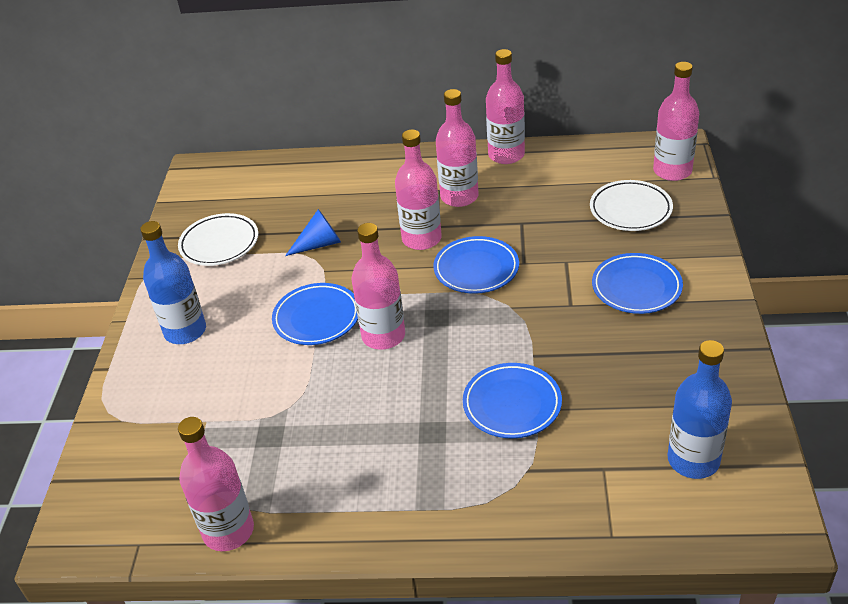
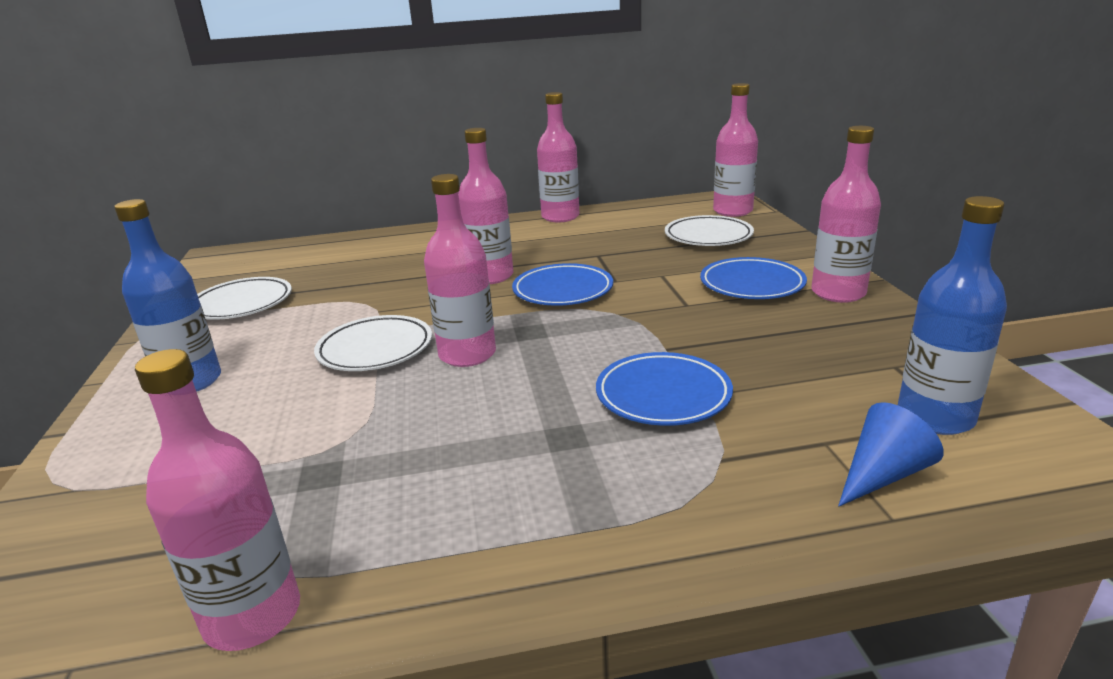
camera: 15 degrees left, 15 degrees down
(317, 318) = (375, 349): blue plate -> white plate
(319, 244) = (369, 292): blue cone -> blue cone (882, 474)
(459, 197) = (522, 245): pink bottle -> pink bottle (838, 293)

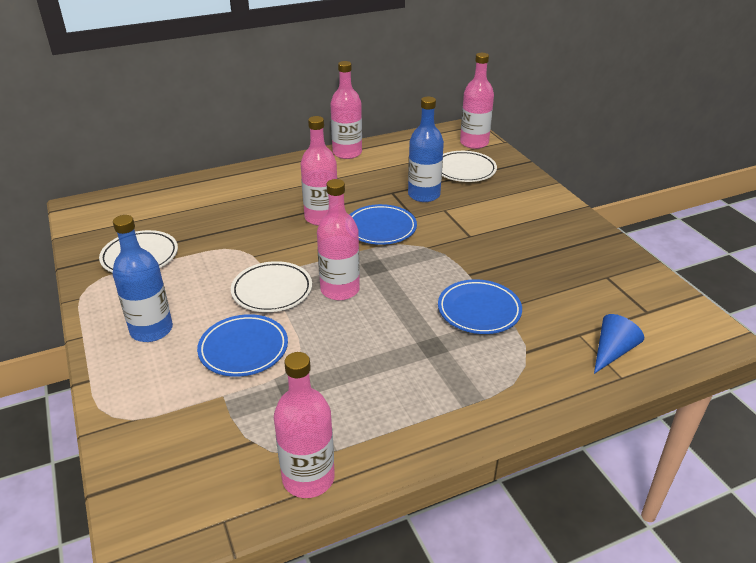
camera: 15 degrees left, 10 degrees up
(752, 284) = (507, 215): blue plate -> blue plate (243, 349)
(838, 293) = (563, 220): pink bottle -> none
(935, 417) = (633, 311): blue bottle -> blue bottle (424, 195)

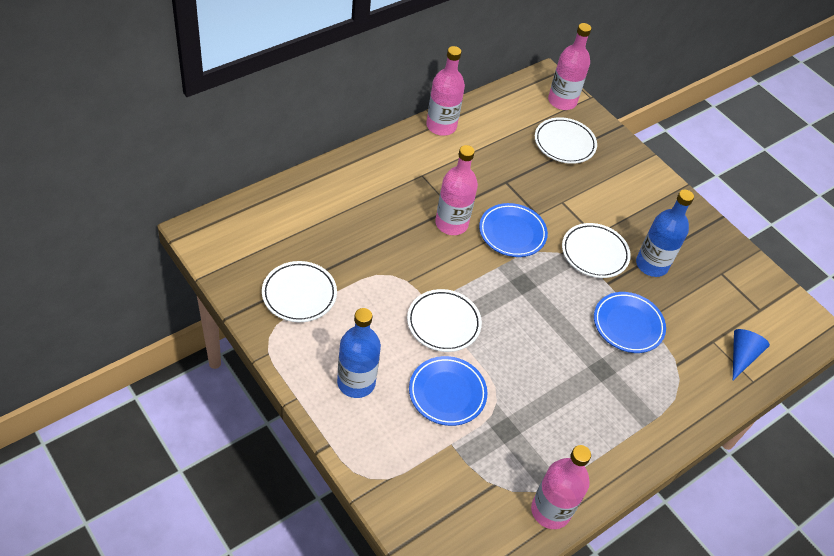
camera: 20 degrees left, 15 degrees up
(340, 290) = (503, 315): pink bottle -> none
(424, 195) = (537, 183): blue bottle -> blue bottle (651, 265)
(463, 250) = (594, 253): none -> white plate

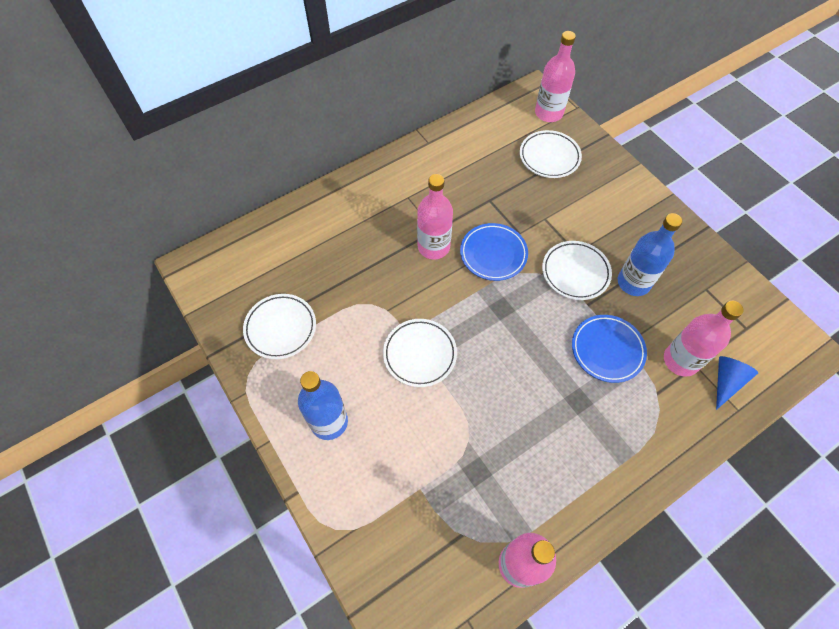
camera: 10 degrees right, 10 degrees up
(441, 126) = (429, 145): pink bottle -> pink bottle (680, 360)
(447, 393) = (419, 431): blue plate -> none

